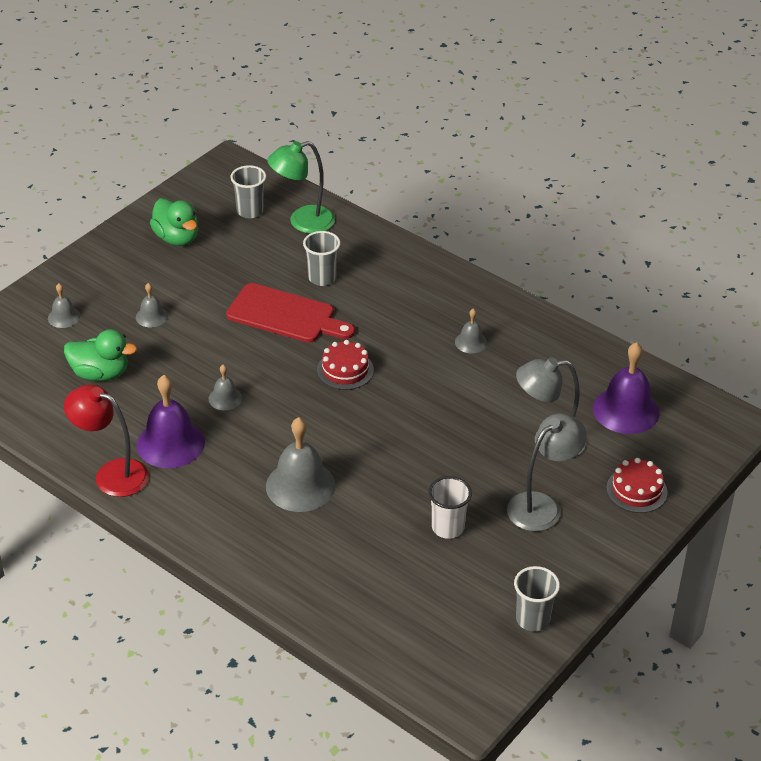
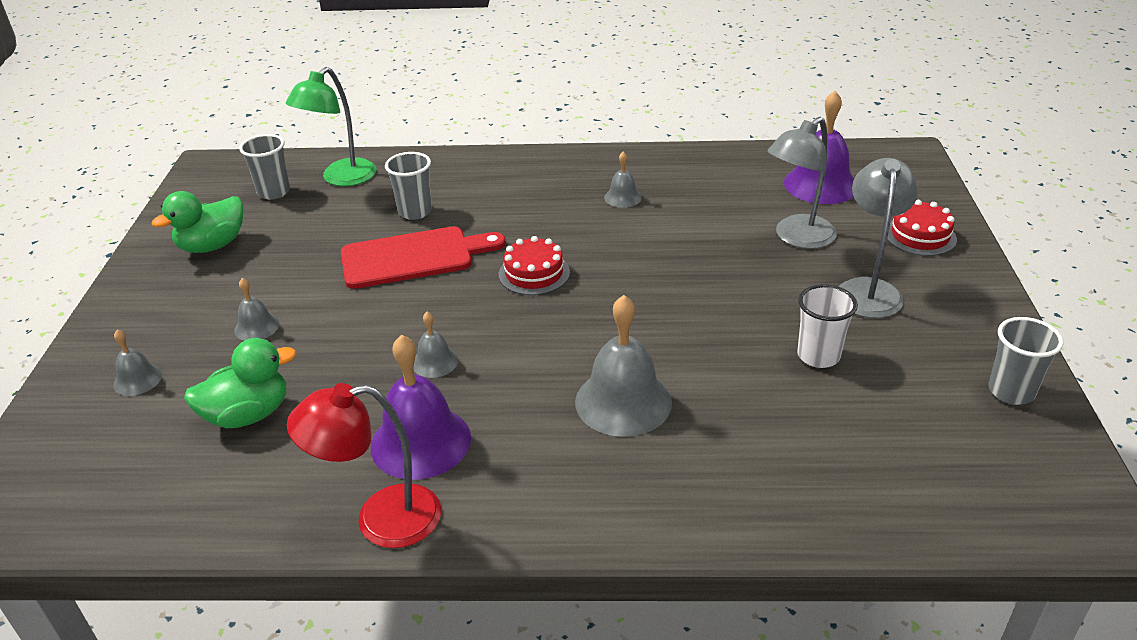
camera: 35 degrees left, 5 degrees down
(177, 238) = (212, 246): green duck -> green duck turned 120 degrees clockwise

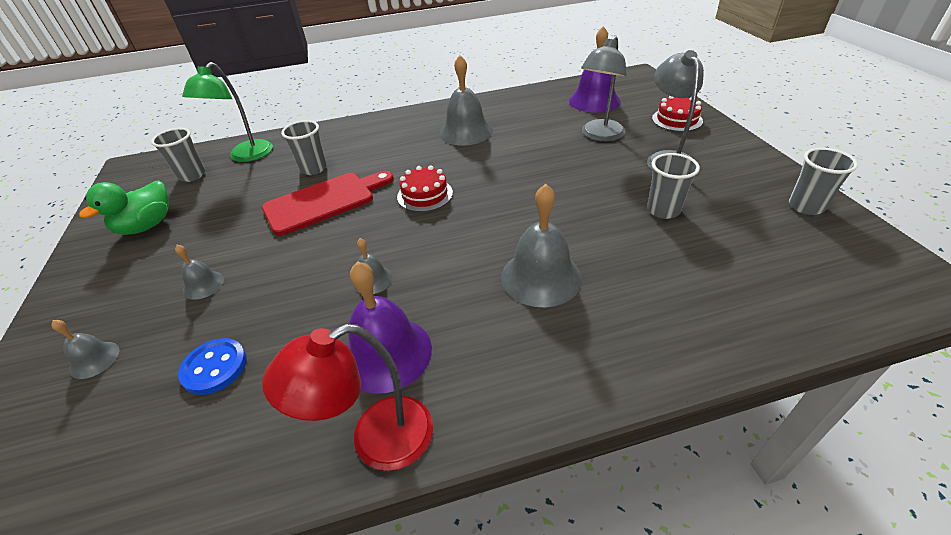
camera: 15 degrees left, 5 degrees up
(248, 414) = (215, 367): green duck -> blue button
(622, 197) = (466, 131): grey bell -> grey bell, size x1.97
(818, 356) = (663, 210): white cup -> grey cup

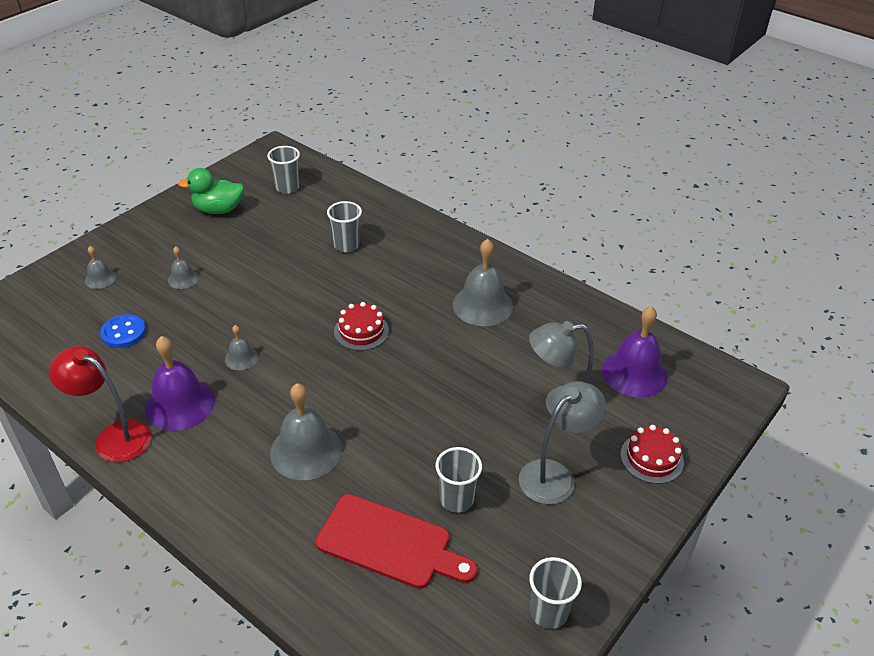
camera: 50 degrees right, 0 degrees up
(246, 156) = (333, 197): green lamp -> none
(324, 201) = (309, 279): red cutting board -> red cutting board (390, 543)

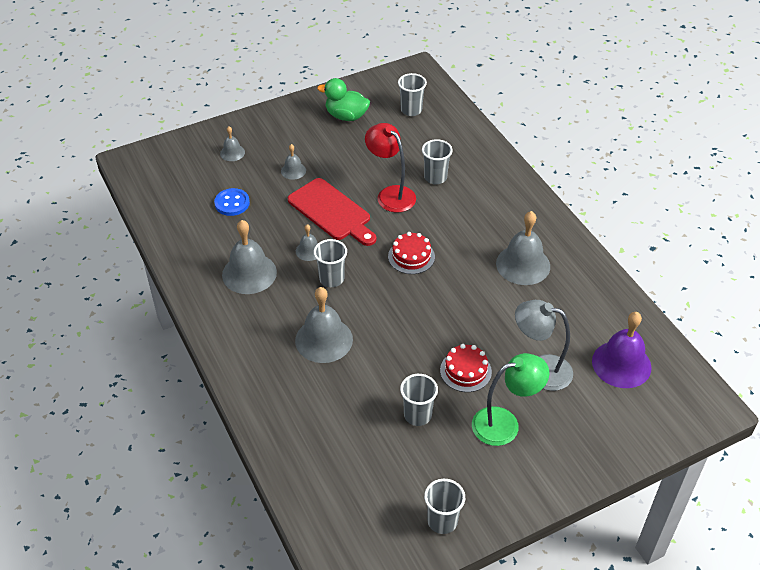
camera: 25 degrees right, 5 degrees up
(114, 437) = (194, 283): red lamp -> red lamp (390, 194)
(180, 404) = (249, 273): purple bell -> grey bell
(283, 381) = (331, 279): none -> grey cup
(390, 543) = (352, 429): red cutting board -> red cutting board (331, 212)
(555, 475) = (505, 423): grey lamp -> green lamp
(652, 458) = (593, 438): red cake -> red cake (465, 371)

